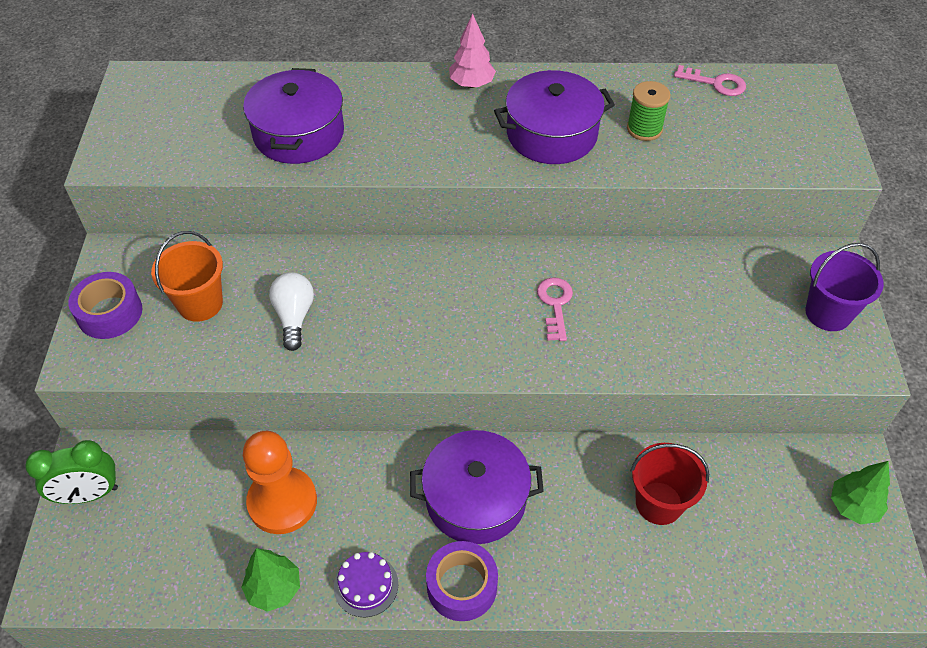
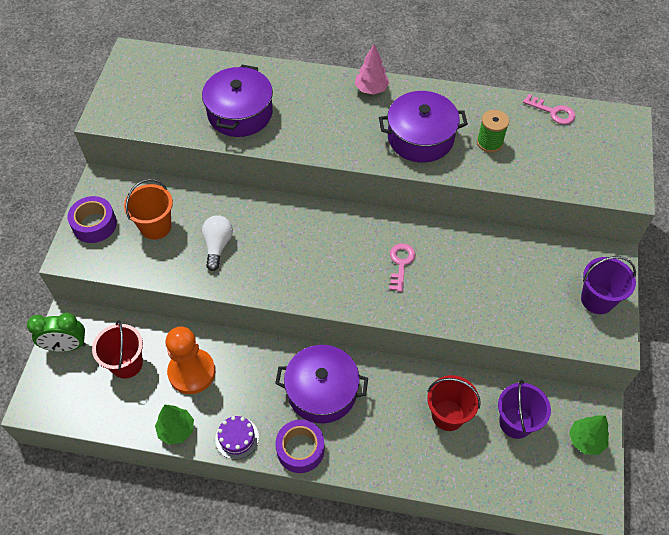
camera: 10 degrees right, 5 degrees up
(183, 505) = (126, 363): none -> red bucket
(753, 498) = (515, 422): none -> purple bucket

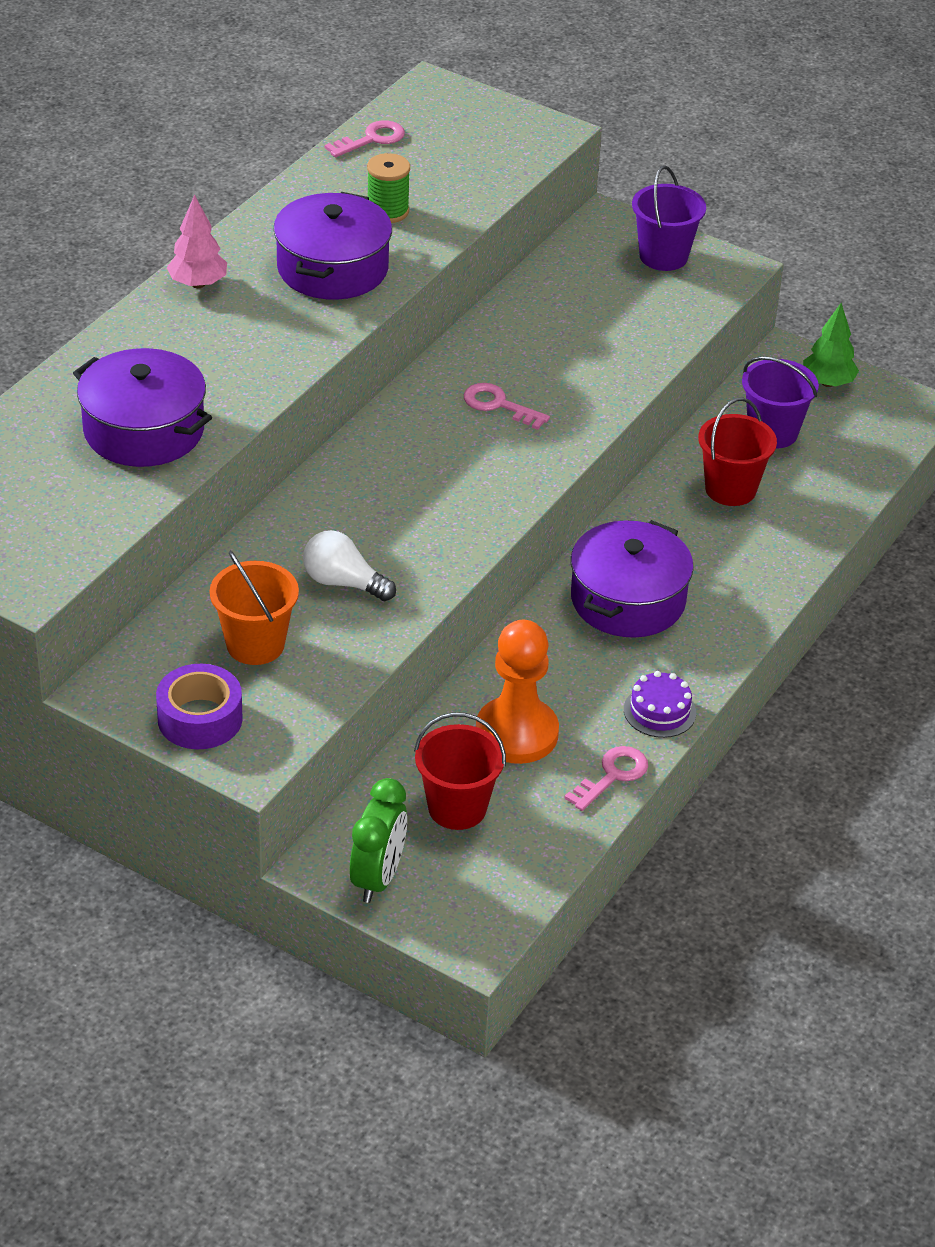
camera: 70 degrees left, 15 degrees down
(176, 430) = (612, 775): green tree -> pink key
(300, 449) = (711, 649): purple tape -> none

